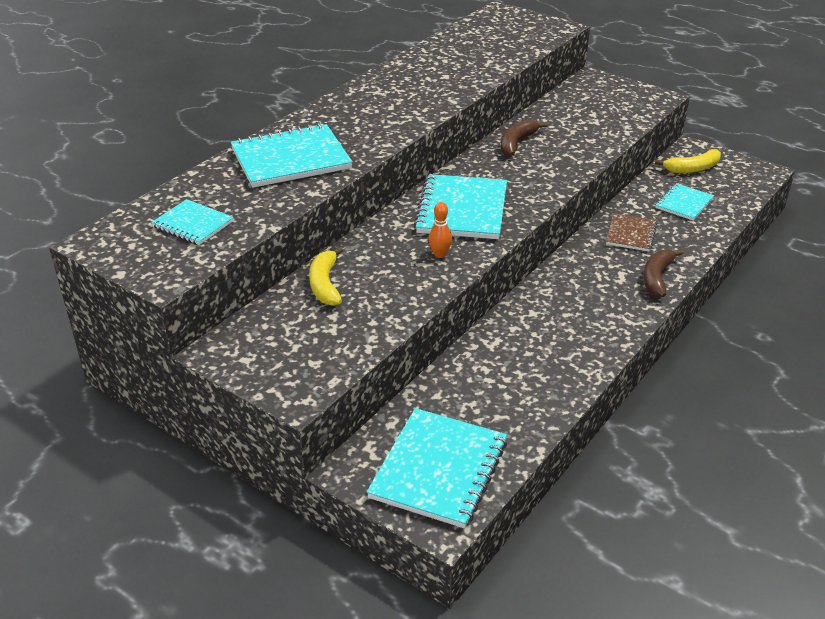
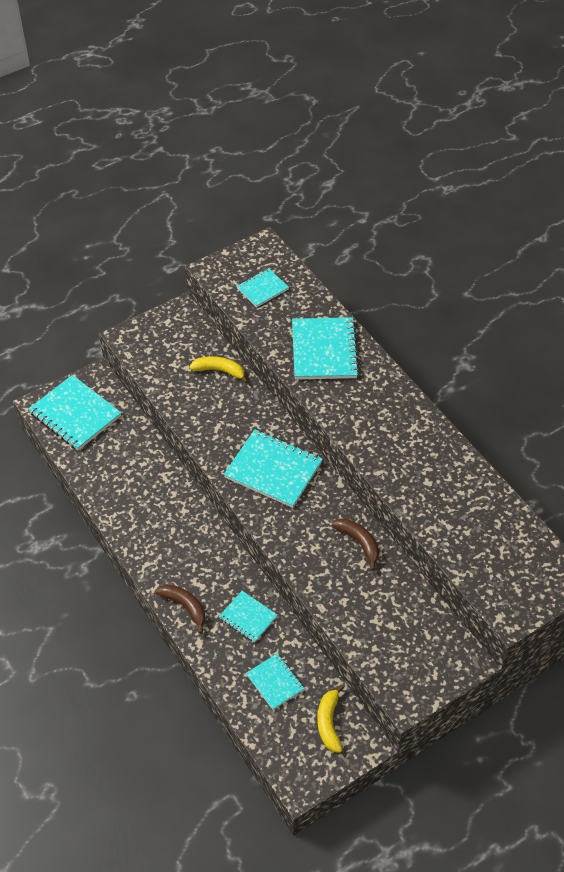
camera: 110 degrees right, 15 degrees up
(440, 254) = (223, 439): orange bowling pin -> none
(631, 234) = (248, 617): brown notebook -> turquoise notebook

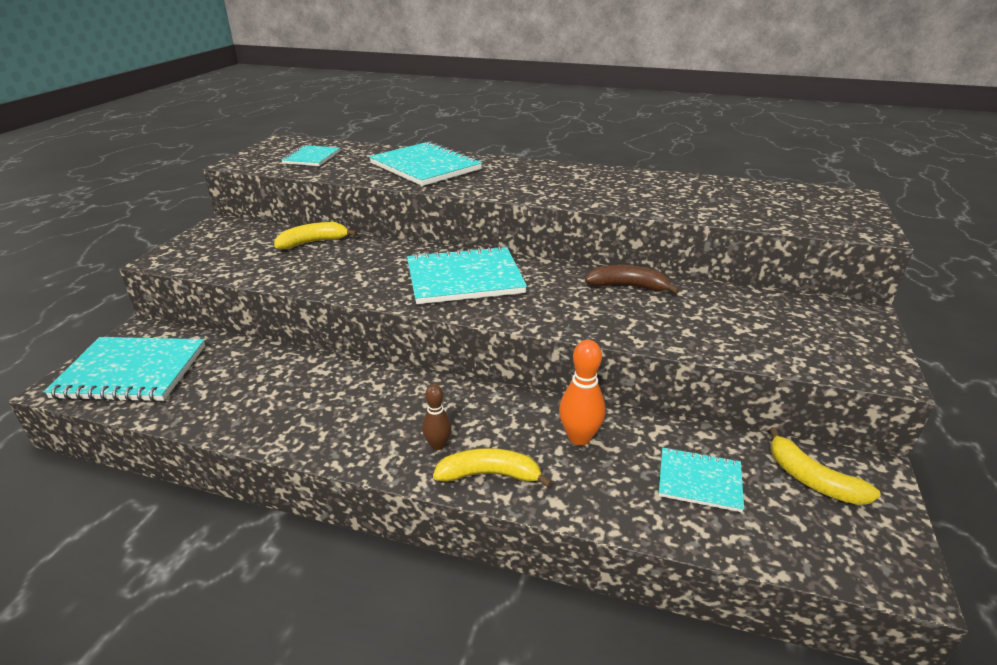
camera: 40 degrees left, 20 degrees down
(178, 572) = (438, 445): none -> brown bowling pin
(185, 607) = (490, 475): brown banana -> yellow banana
(248, 617) = (579, 438): turquoise notebook -> orange bowling pin

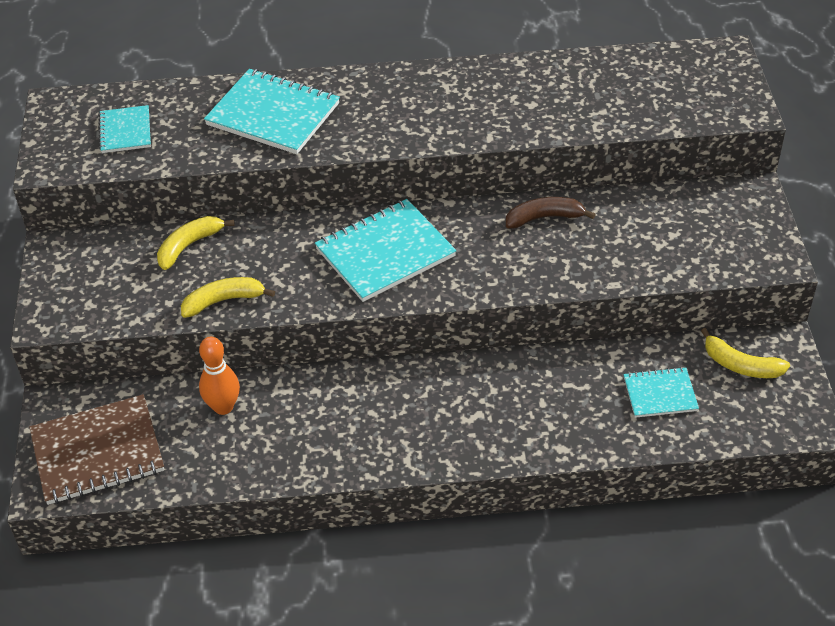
camera: 20 degrees left, 15 degrees up
(131, 372) = (97, 452): turquoise notebook -> brown notebook
(438, 445) = (442, 431): brown bowling pin -> none
(490, 475) = (499, 443): yellow banana -> yellow banana (224, 301)
(579, 438) = (553, 385): orange bowling pin -> orange bowling pin (223, 407)

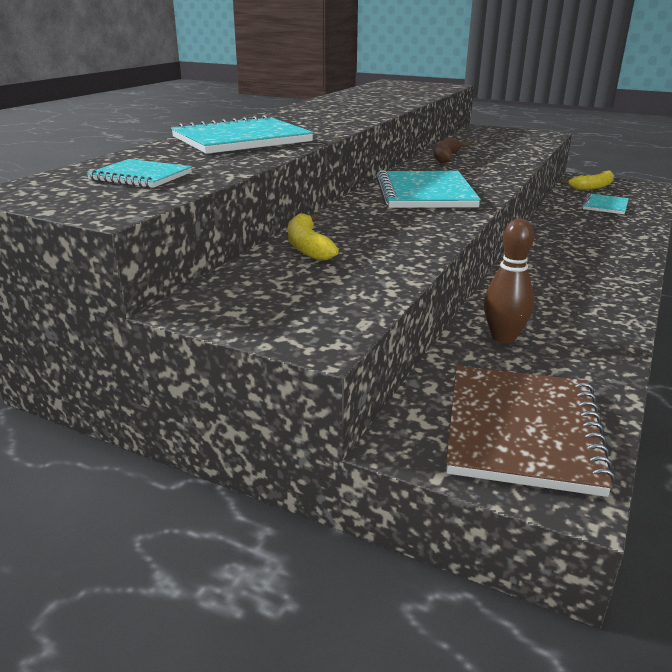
camera: 60 degrees left, 20 degrees down
(223, 407) = (503, 337): orange bowling pin -> brown bowling pin
(224, 301) = (412, 249): yellow banana -> none

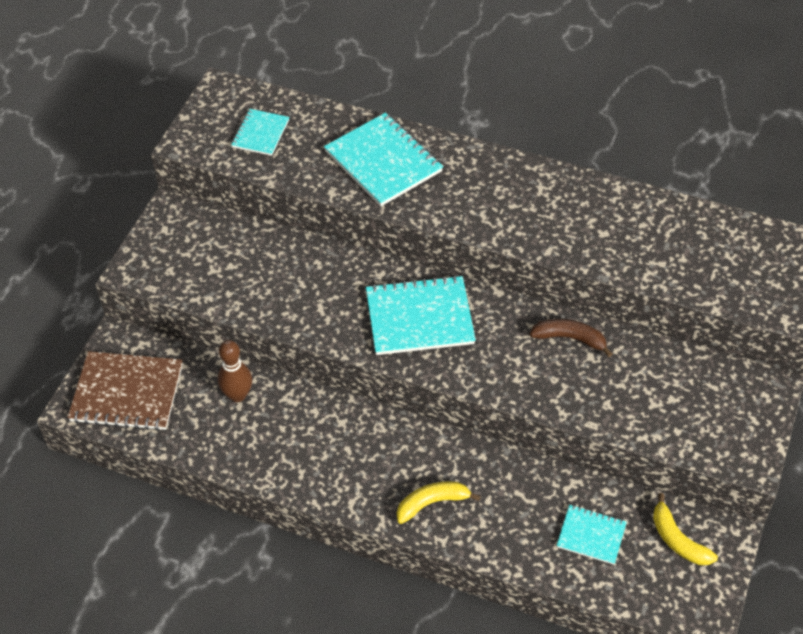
camera: 85 degrees right, 25 degrees up
(307, 247) = (271, 249): yellow banana -> yellow banana (432, 503)

